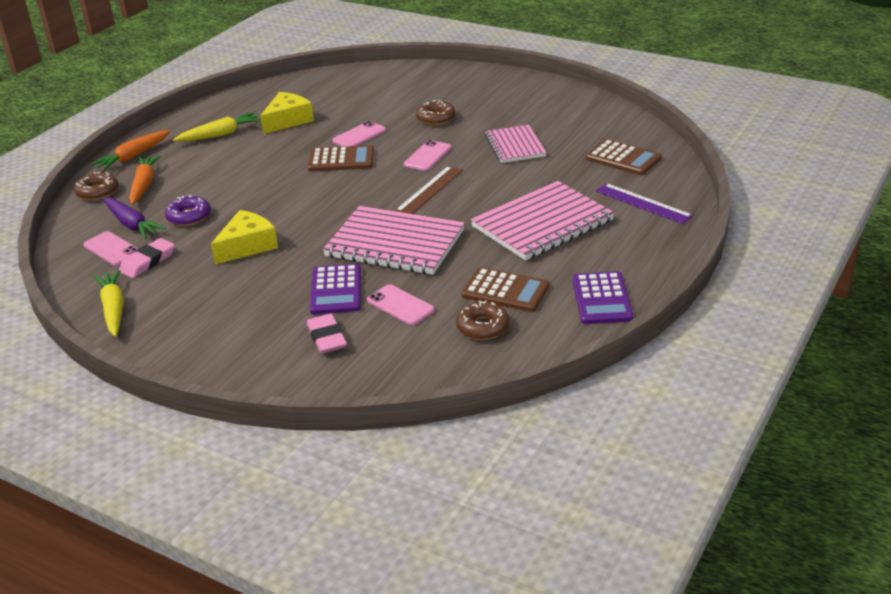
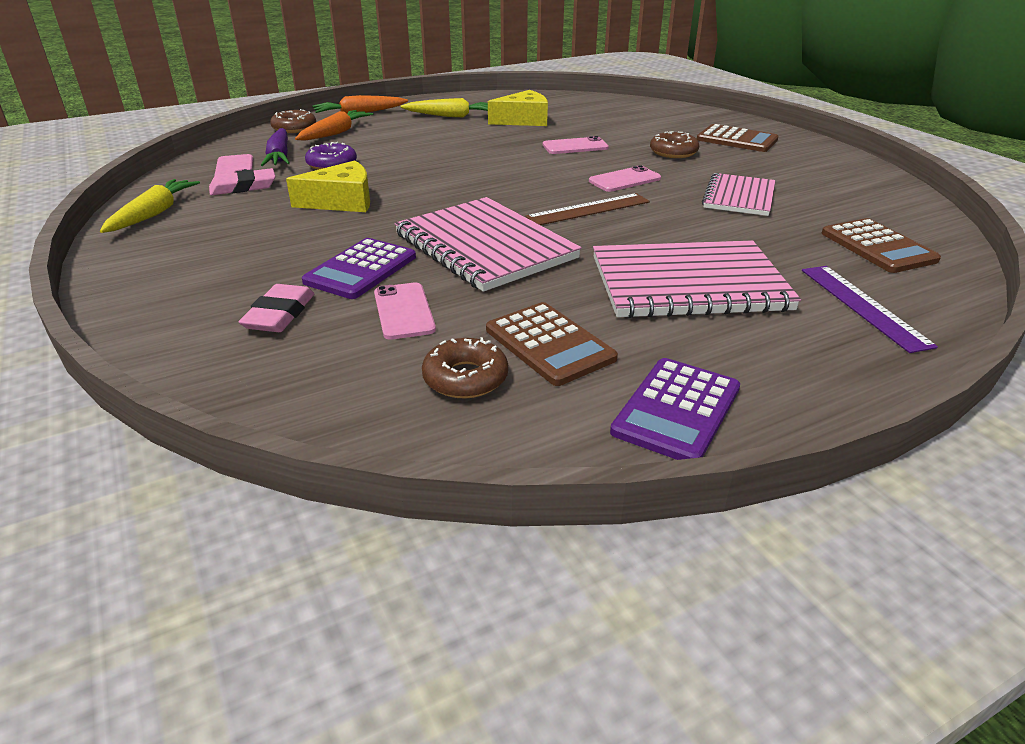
camera: 30 degrees right, 0 degrees up
(341, 160) = (531, 160): brown calculator -> brown calculator (736, 140)

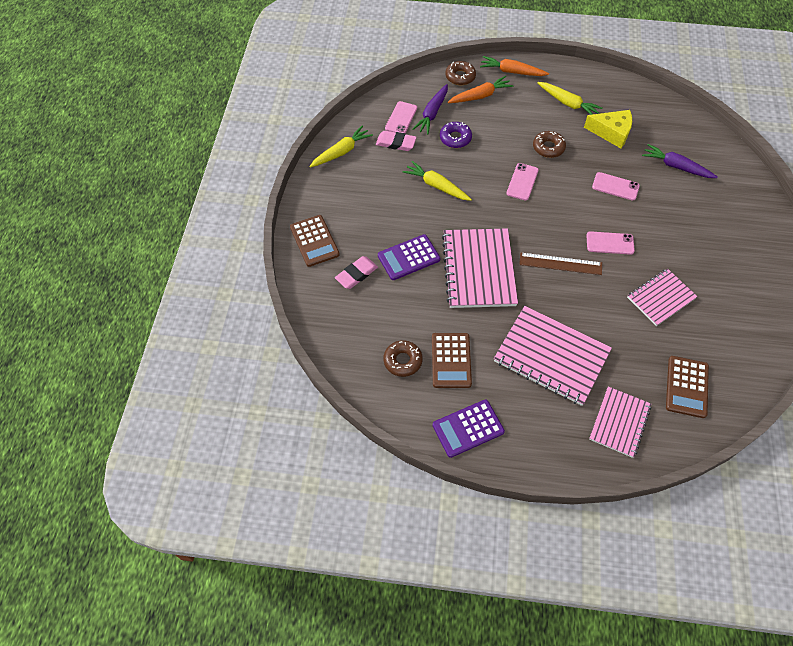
camera: 35 degrees right, 25 degrees up
(342, 201) = (436, 186): yellow cheese -> yellow carrot
(404, 311) = (407, 302): pink phone -> pink phone (522, 182)
(619, 122) = (676, 166): none -> purple carrot
(673, 152) = (673, 226): brown donut -> brown donut (548, 147)
(736, 140) = (735, 232): brown calculator -> brown calculator (314, 241)
(863, 306) = (619, 422): purple ruler -> pink notebook

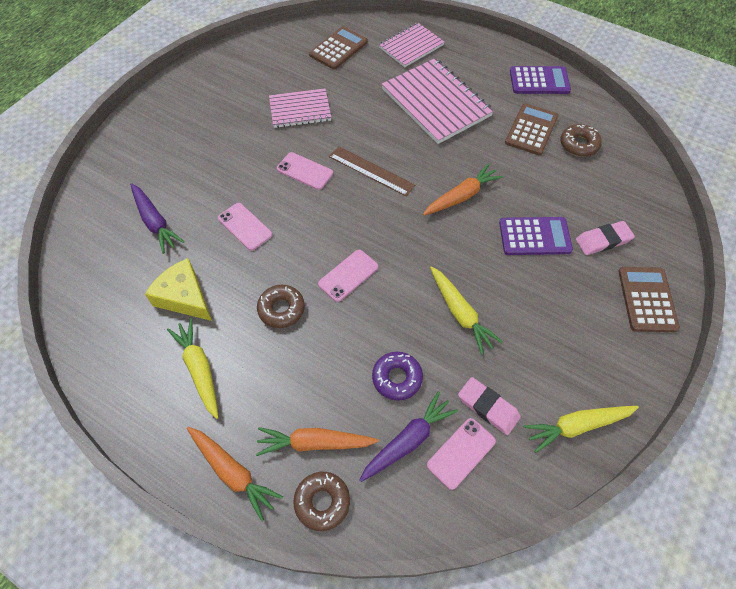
camera: 155 degrees left, 0 degrees up
(478, 269) = (461, 196): pink notebook -> orange carrot

